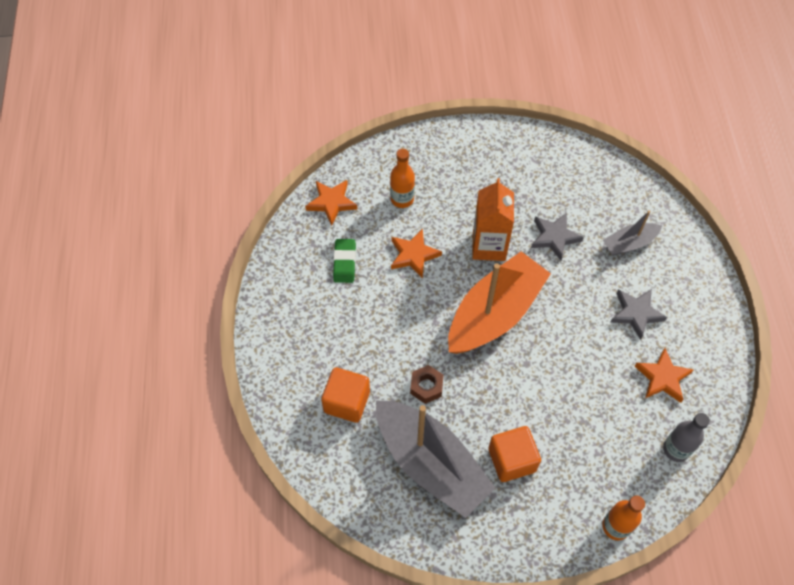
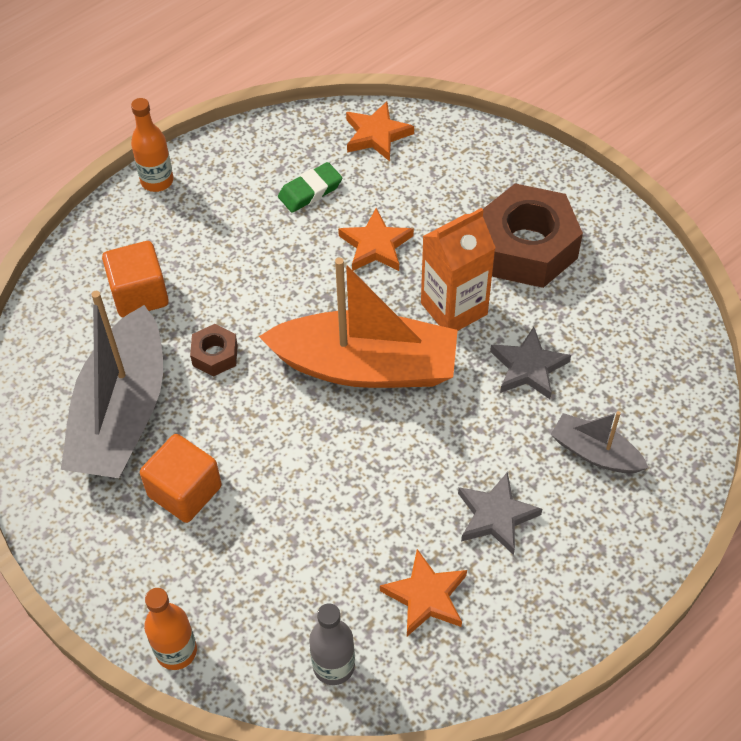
camera: 55 degrees right, 5 degrees down
(402, 199) = (441, 192): orange bottle -> orange bottle (157, 181)
(475, 185) = (527, 247): none -> brown nut

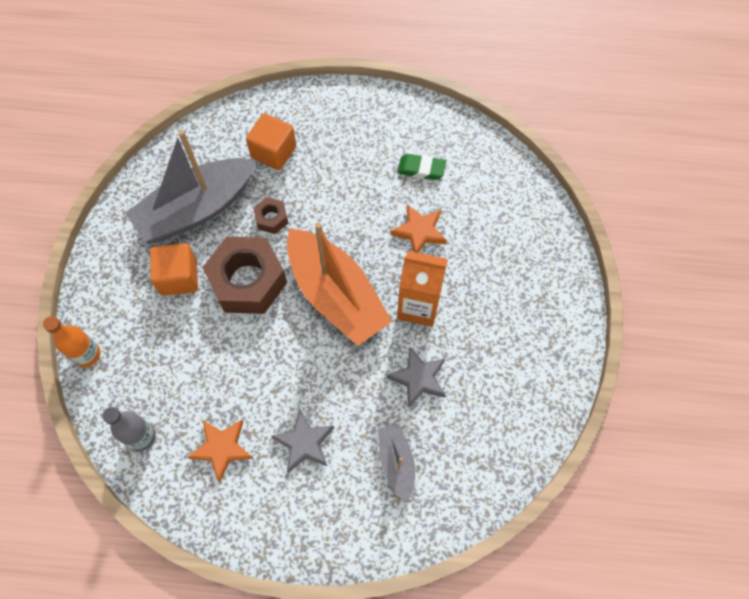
camera: 45 degrees right, 10 degrees up
(157, 181) = (351, 96): orange bottle -> none
(376, 135) = (495, 167): orange star -> none
(527, 247) = (501, 308): brown nut -> brown nut (248, 281)

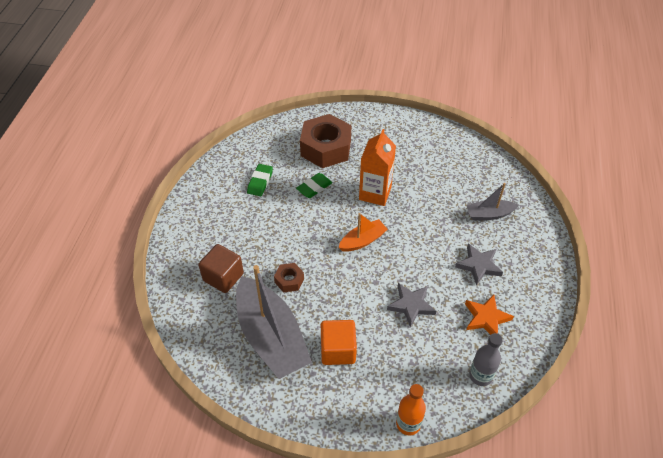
camera: 85 degrees left, 15 degrees down
(248, 281) = (346, 298): brown nut -> brown nut (326, 148)
(274, 152) = (223, 277): orange cube -> brown cube
(336, 295) = (362, 240): orange boat -> orange boat, size x0.49
(418, 378) = (429, 198): grey star -> grey star (411, 305)
(419, 231) = (314, 187): orange star -> green eraser

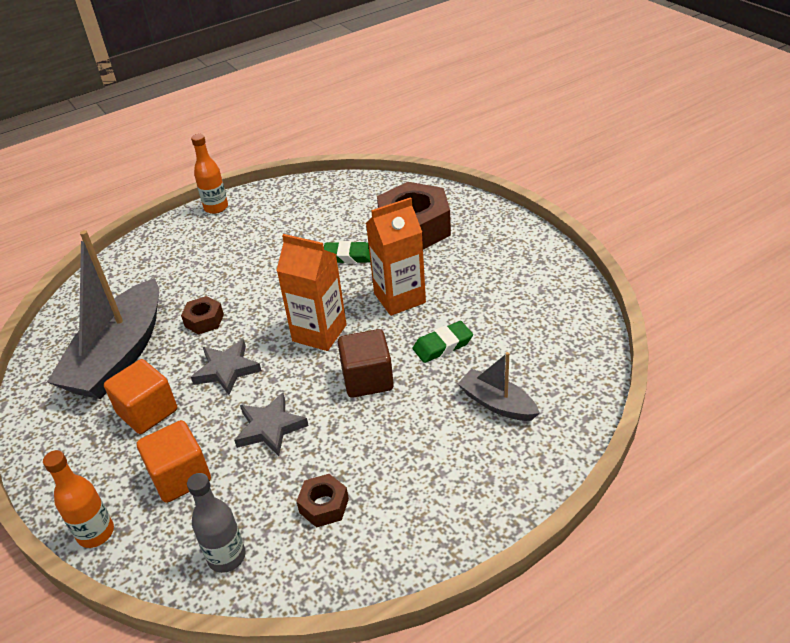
camera: 50 degrees right, 10 degrees down
(183, 210) = (216, 208): none -> orange bottle
(223, 277) = (162, 280): brown cube -> brown cube (367, 379)
(260, 182) = (309, 222): green eraser -> green eraser (442, 345)
(362, 240) = (319, 333): orange boat -> orange carton
(405, 363) = (180, 476): none -> orange cube
(479, 265) = (401, 446): grey star -> grey star (227, 370)
(486, 318) = (324, 506): orange star -> brown nut

